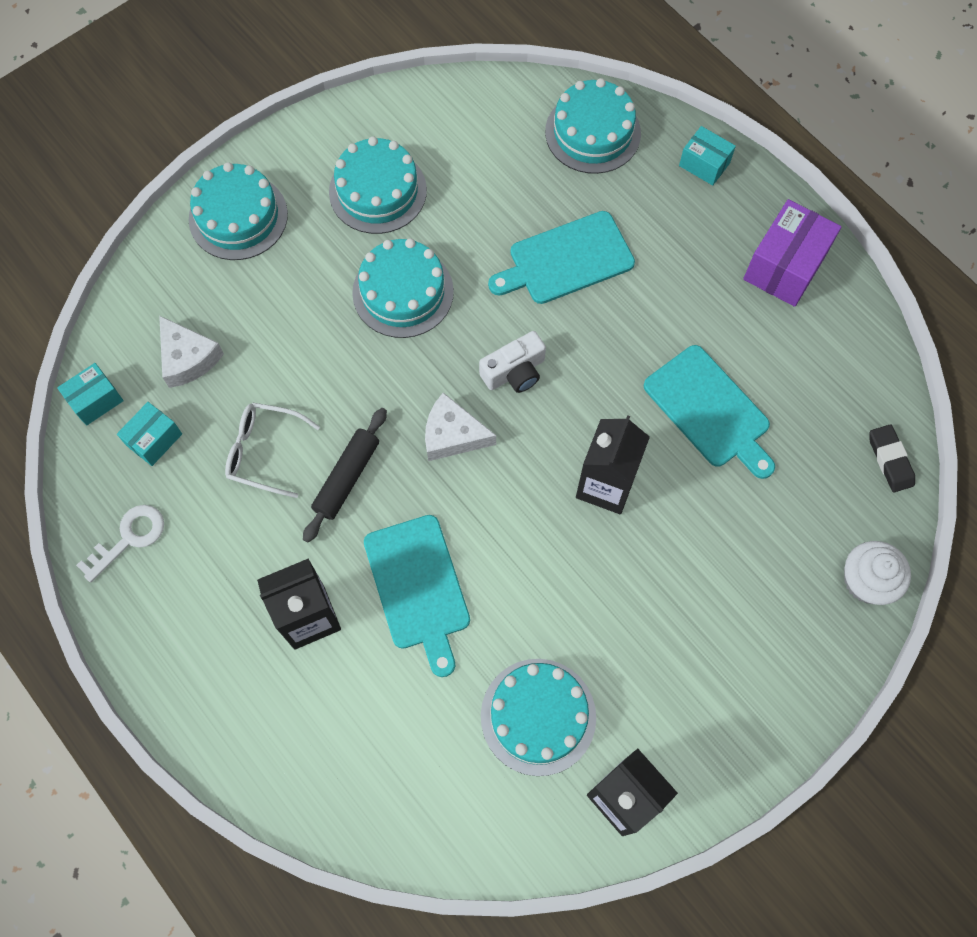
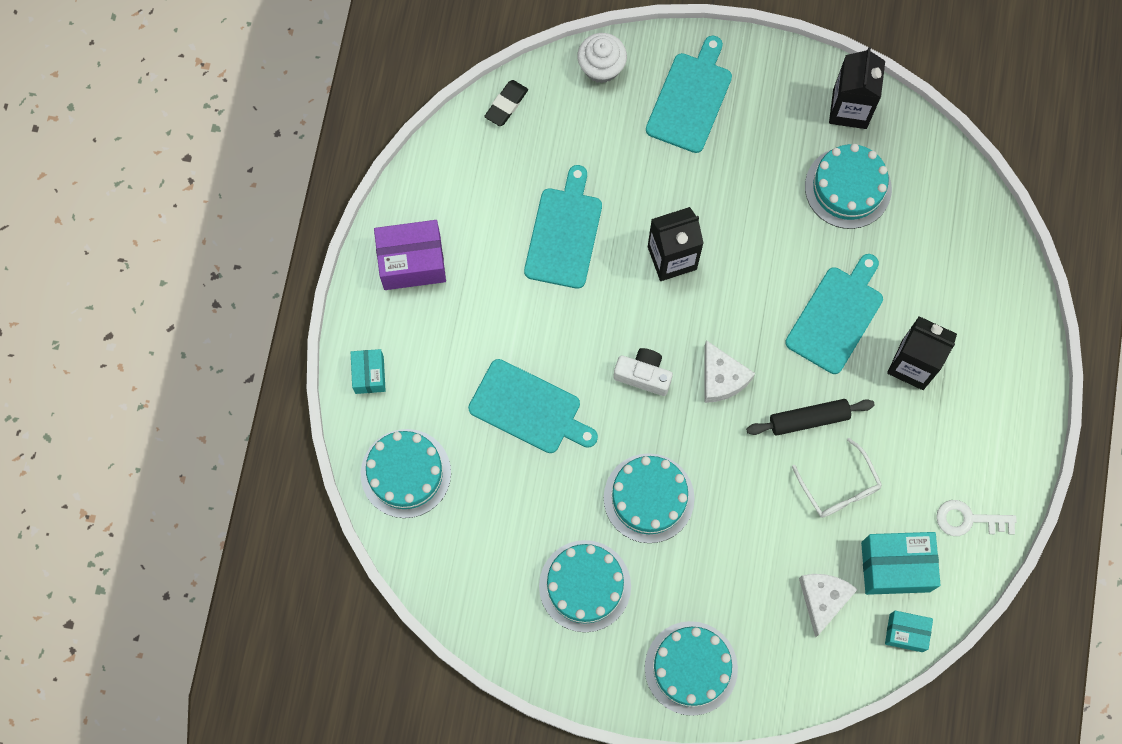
camera: 130 degrees left, 5 degrees up
(154, 439) = (895, 566): turquoise box -> turquoise box, size x1.71
(762, 640) = (690, 99): none -> turquoise cutting board

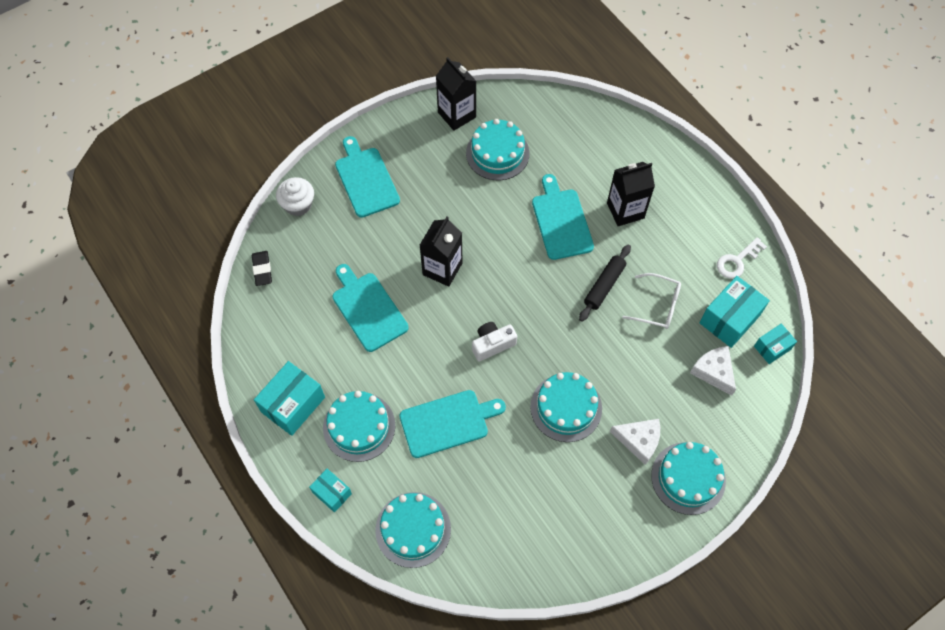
camera: 45 degrees left, 10 degrees down
(412, 262) = (293, 404): purple box -> turquoise box
(585, 586) = (583, 491): turquoise cake -> turquoise cake (359, 426)
(721, 378) = (536, 306): white cheese -> white cheese (639, 440)

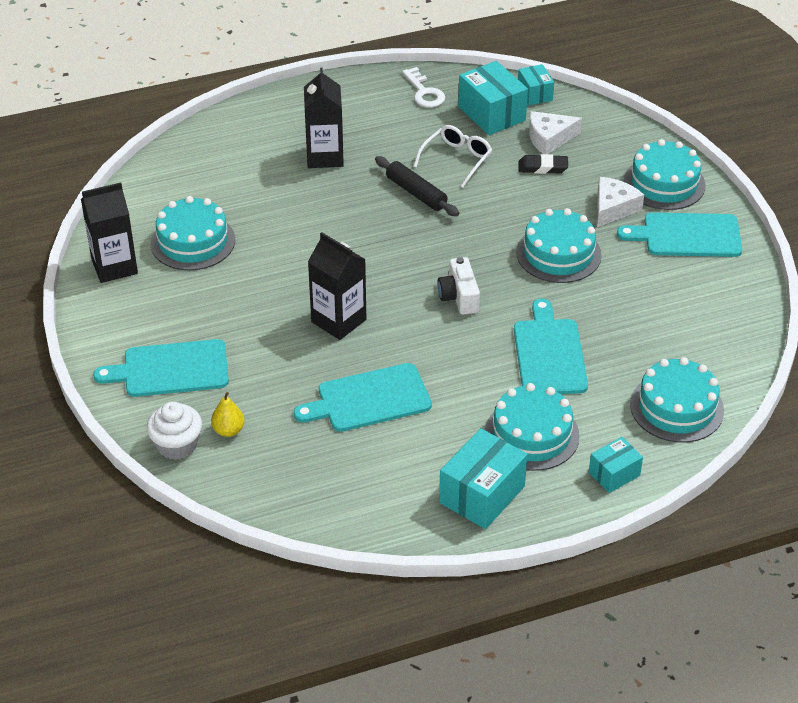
camera: 75 degrees left, 20 degrees down
(262, 270) = (265, 498): black eraser -> black eraser (542, 167)
(293, 404) = (482, 494): turquoise box -> turquoise box turned 75 degrees clockwise
(318, 230) = (228, 430): none -> yellow pear
(561, 221) = (316, 208): turquoise cutting board -> turquoise cutting board (687, 235)

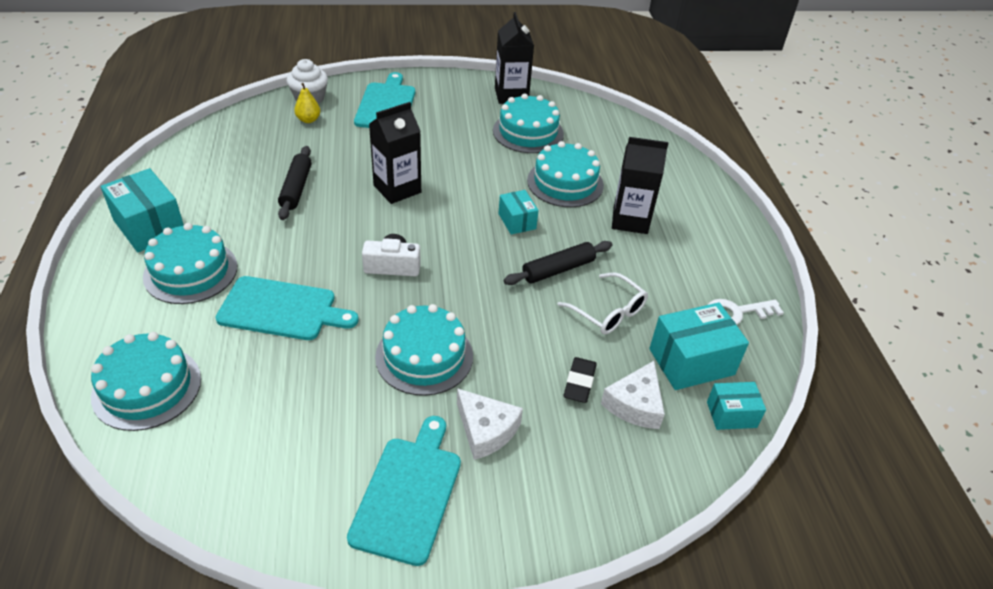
camera: 100 degrees right, 0 degrees up
(369, 399) = (296, 188): turquoise cutting board -> black rolling pin
(549, 138) = (635, 404): white cheese -> white cheese turned 150 degrees counterclockwise
(614, 474) = (103, 313): turquoise box -> turquoise box (517, 221)
(664, 183) = (519, 503): turquoise cake -> turquoise cake (565, 183)

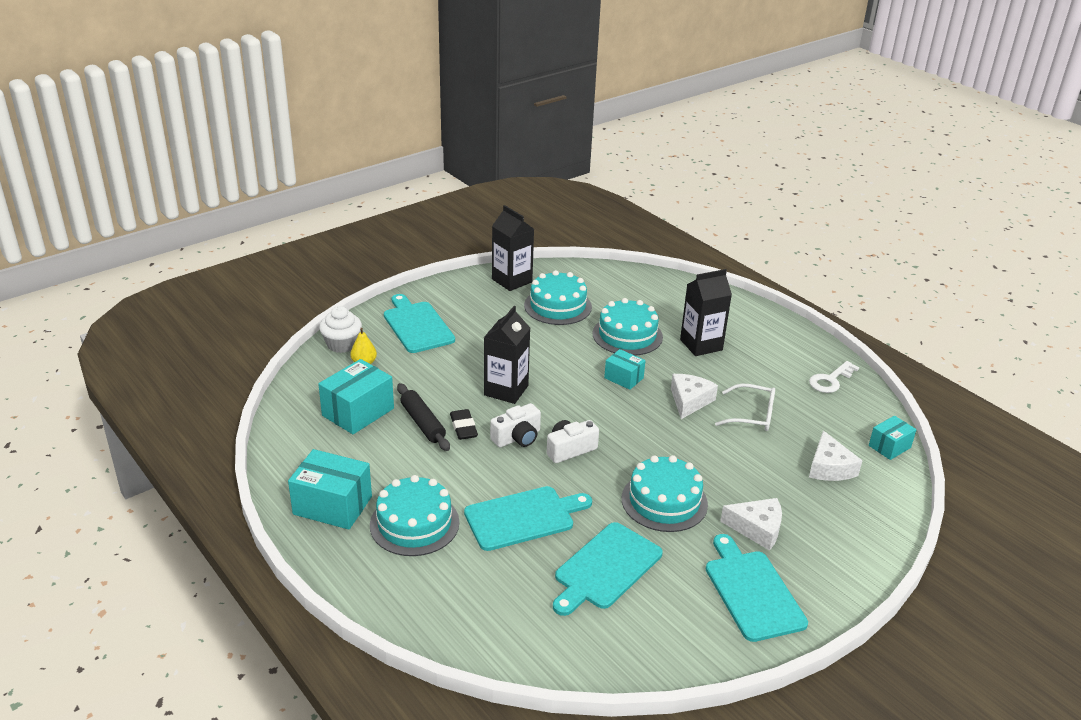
camera: 30 degrees left, 10 degrees down
(147, 387) = (487, 620): turquoise cake -> none
(298, 393) = (605, 568): none -> turquoise cutting board
(359, 235) = (517, 437): none -> white camera
(558, 269) = (689, 401): black rolling pin -> white cheese
(579, 383) = (782, 470): black eraser -> black eraser (463, 427)
(691, 361) = (835, 424): turquoise box -> turquoise box (358, 412)

